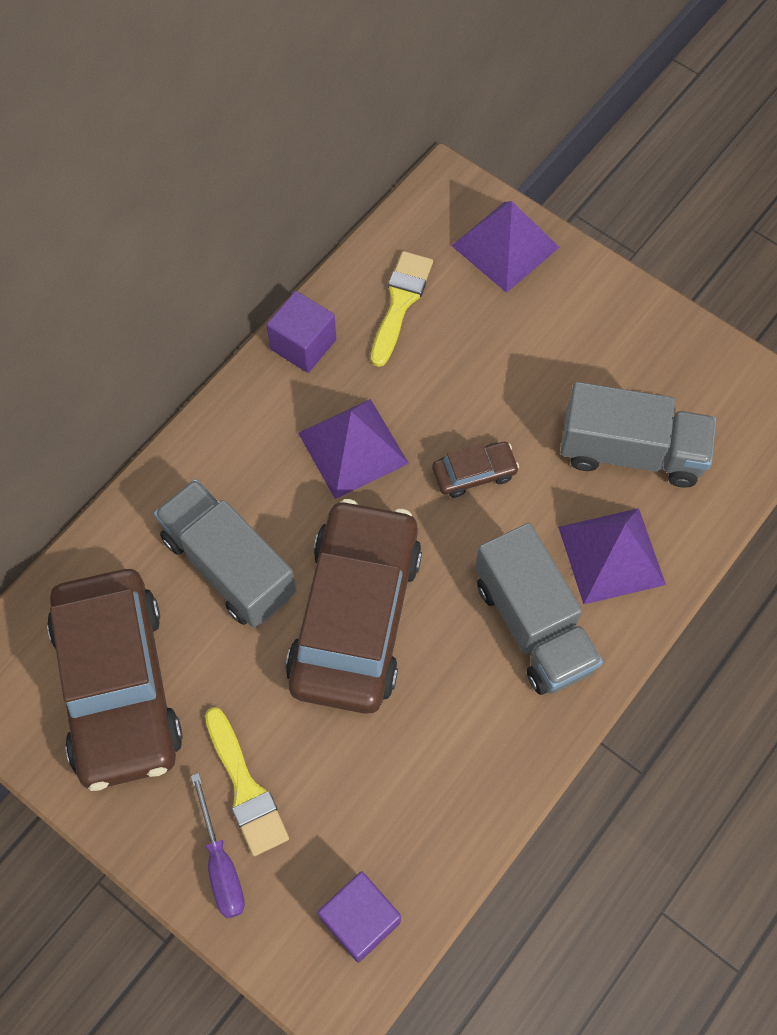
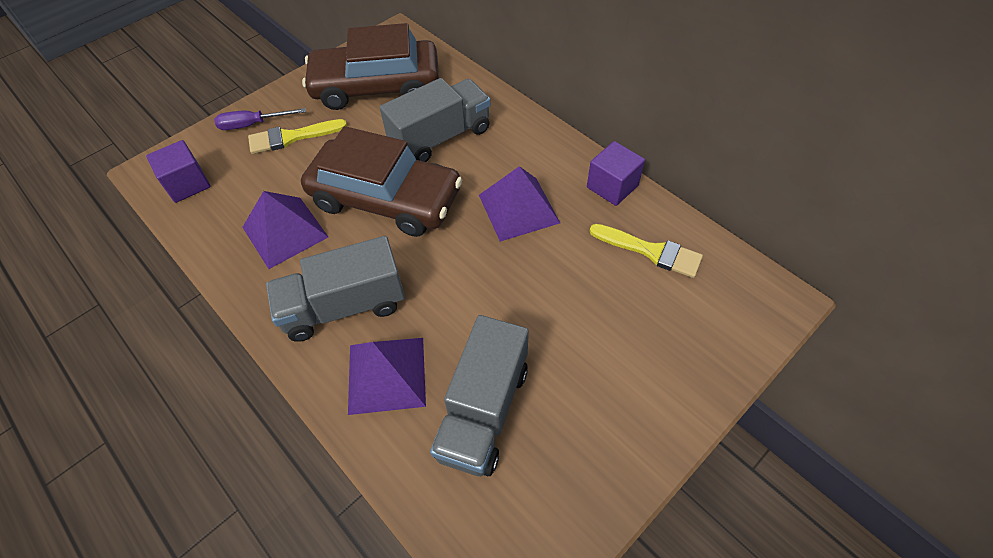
camera: 100 degrees right, 10 degrees down
(474, 473) = (483, 283): brown car -> none
(505, 246) = (715, 339): purple pyramid -> purple pyramid (285, 232)

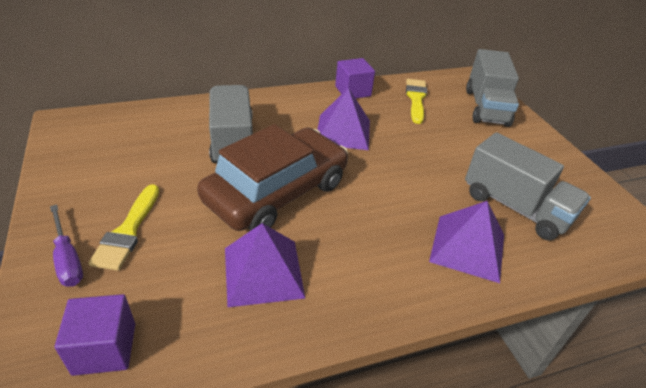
camera: 70 degrees left, 15 degrees down
(252, 124) = (67, 259): purple screwdriver -> purple screwdriver turned 45 degrees counterclockwise
(344, 306) = (384, 253): grey truck -> grey truck (486, 107)
(376, 86) = (124, 154): brown car -> none
(651, 251) = (416, 99): yellow brush -> yellow brush turned 45 degrees counterclockwise

